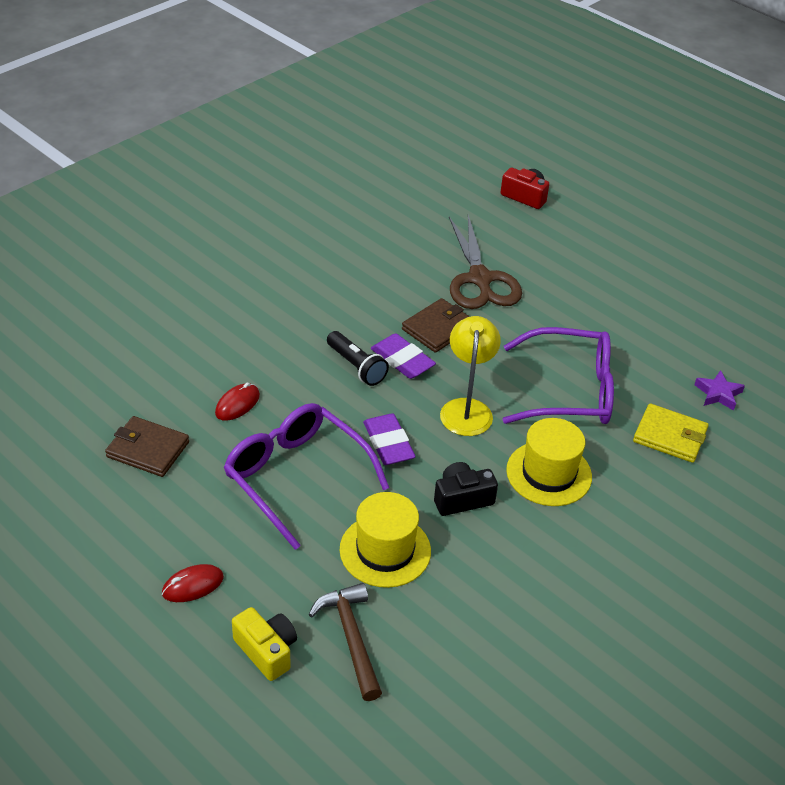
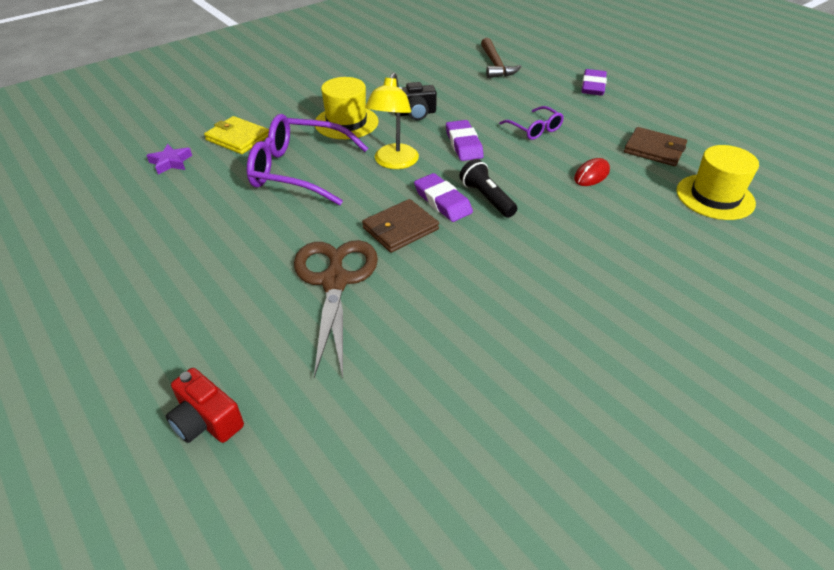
camera: 170 degrees left, 0 degrees up
(193, 585) = (593, 86): red mouse -> purple eraser
(267, 651) = (543, 63): yellow camera -> none
(296, 477) = (534, 129): purple glasses -> purple glasses, size x0.52
(385, 550) = (472, 94): yellow hat -> yellow hat (715, 197)

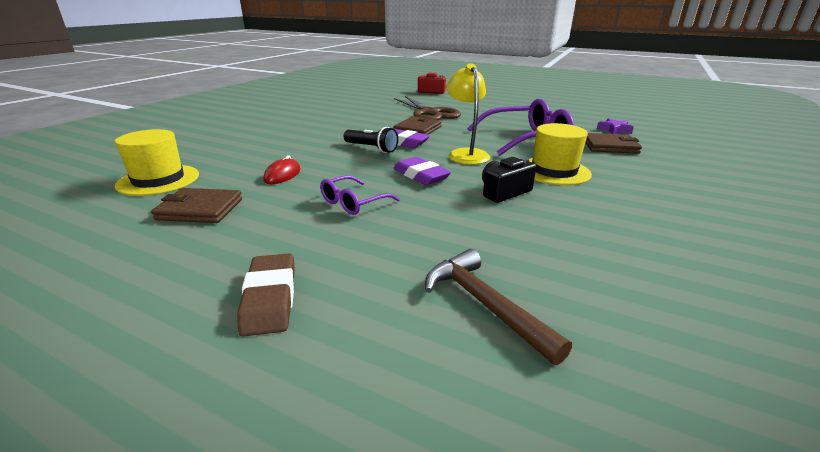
camera: 155 degrees right, 15 degrees down
(238, 138) = (610, 146): yellow wallet -> brown wallet
(534, 129) = (353, 203): purple glasses -> purple glasses turned 75 degrees counterclockwise
(593, 86) = (270, 298): purple eraser -> brown eraser

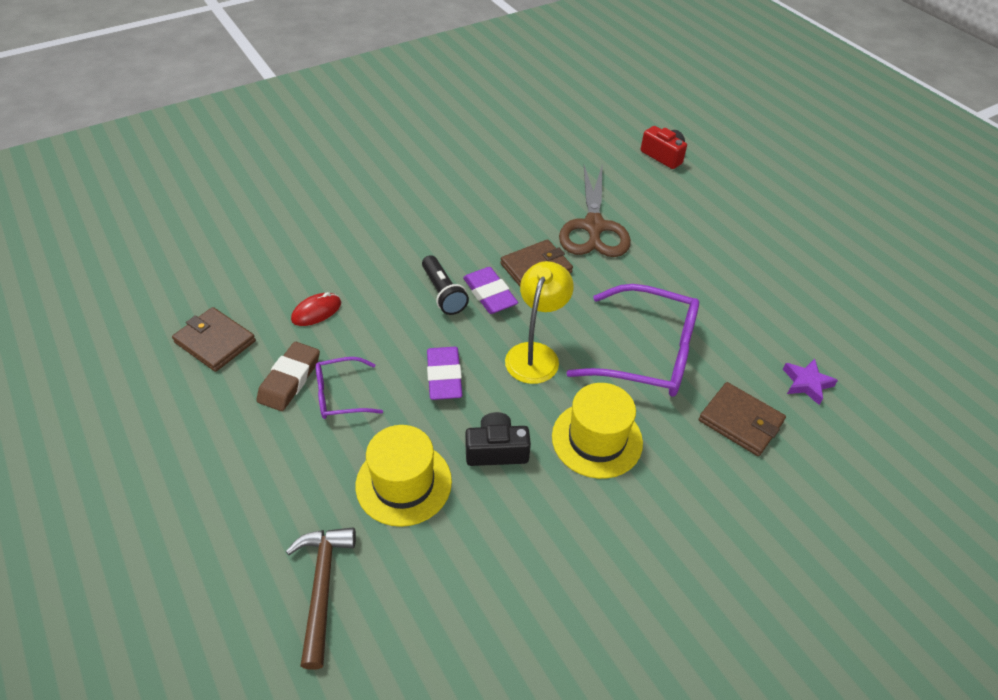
camera: 30 degrees right, 20 degrees up
(158, 180) = (211, 271): yellow hat -> yellow hat (403, 483)
(270, 298) = (192, 492): brown eraser -> brown eraser (290, 379)

